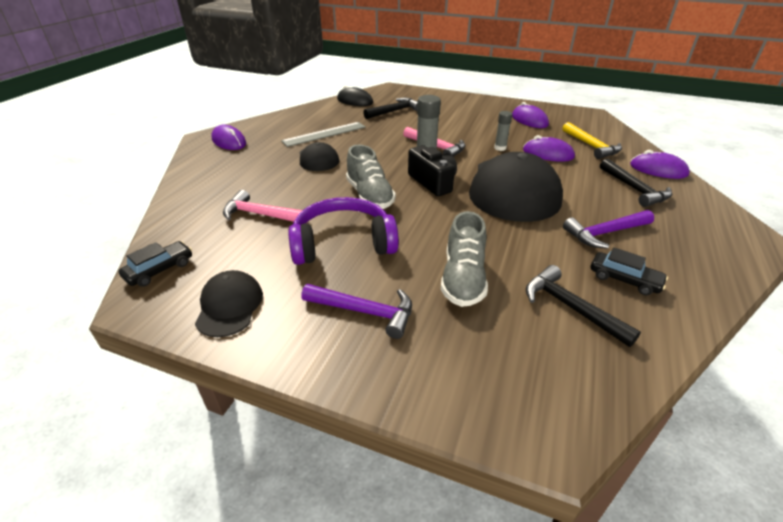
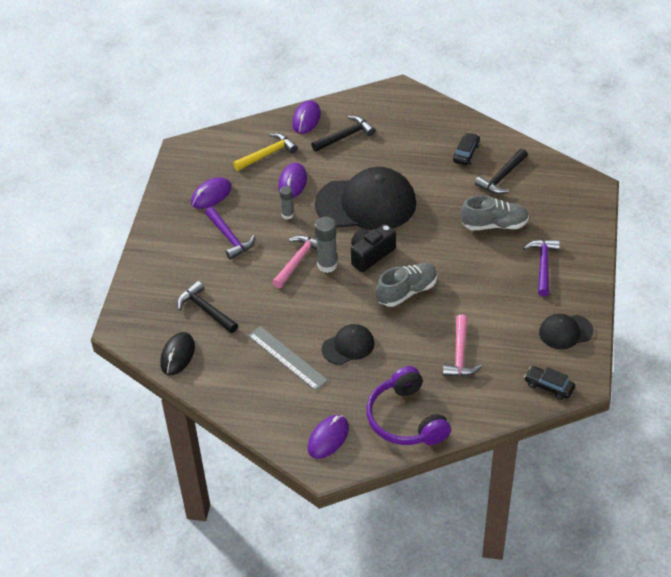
camera: 100 degrees left, 10 degrees up
(343, 243) = (479, 292): purple headphones -> purple headphones (406, 419)
(605, 233) = (416, 157): purple hammer -> purple hammer (229, 238)

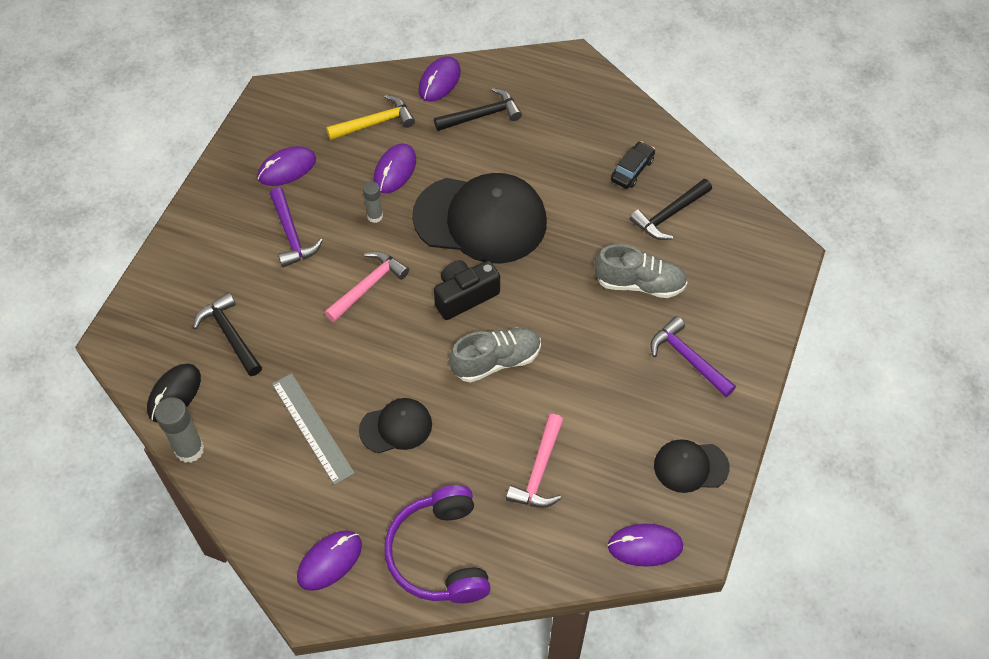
camera: 10 degrees right, 10 degrees up
(327, 265) = (404, 300): grey glue stick -> grey glue stick (189, 449)
(543, 265) = (688, 358): purple hammer -> purple hammer turned 60 degrees counterclockwise
(549, 386) = (645, 546): black car -> purple mouse

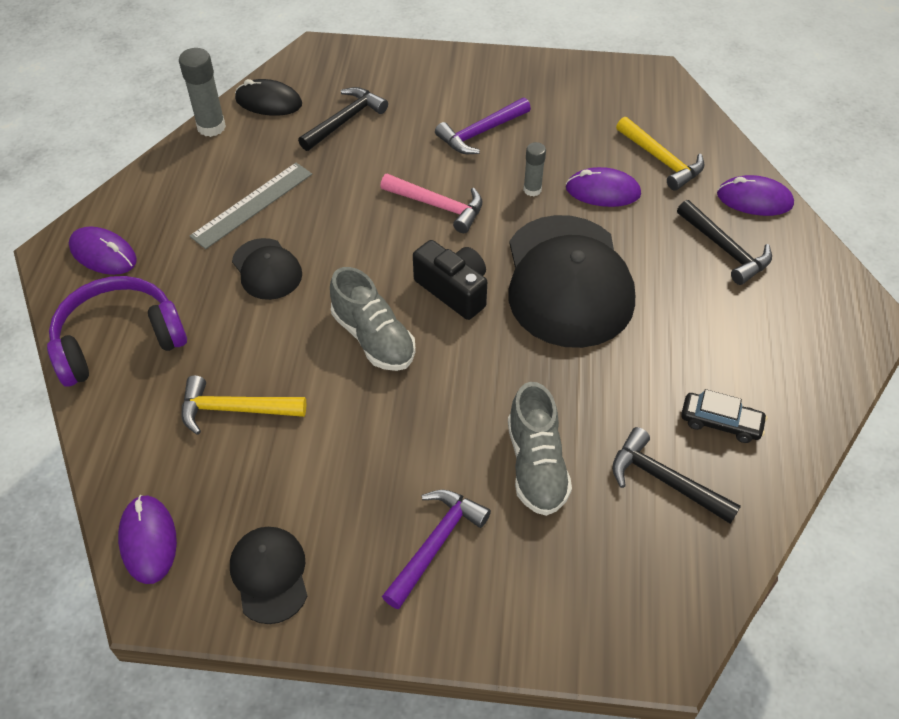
camera: 75 degrees right, 5 degrees down
(287, 168) = (563, 109): purple mouse -> none
(539, 471) = (234, 409): pink hammer -> yellow hammer

